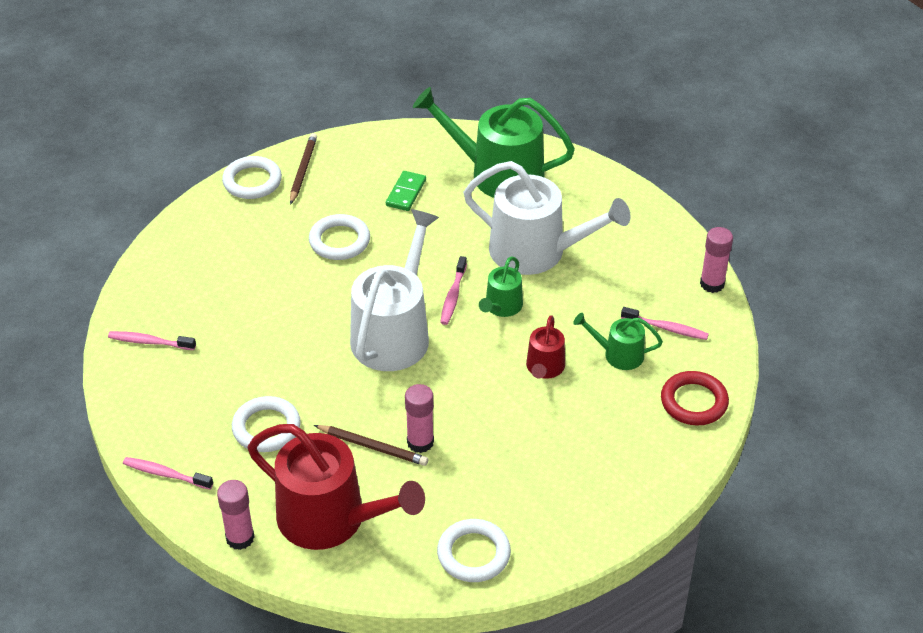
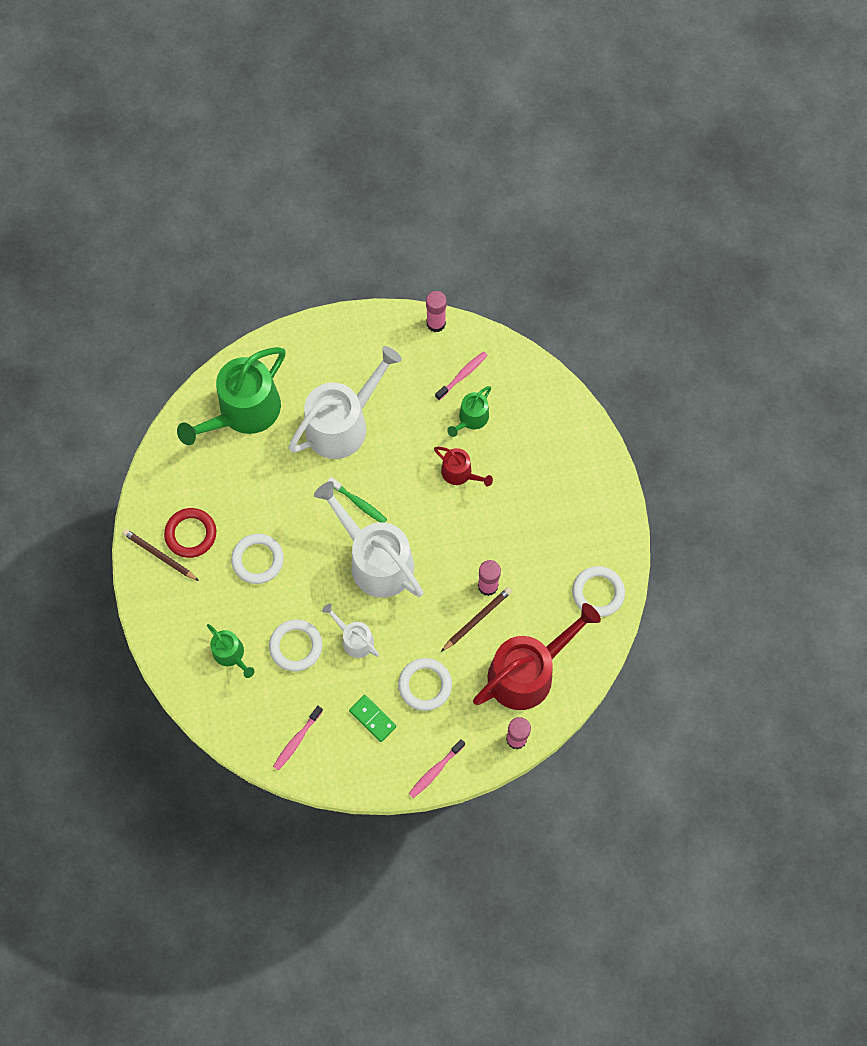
camera: 65 degrees left, 25 degrees up
(252, 181) = (152, 600): white ring -> white ring (296, 646)
(291, 348) = (354, 639): none -> white watering can
(406, 193) = (229, 488): green domino -> green domino (372, 718)
(453, 296) = (359, 503): pink toothbrush -> green toothbrush
(501, 307) = (387, 474): green watering can -> green watering can (231, 654)
(694, 402) = (536, 393): red ring -> red ring (191, 534)

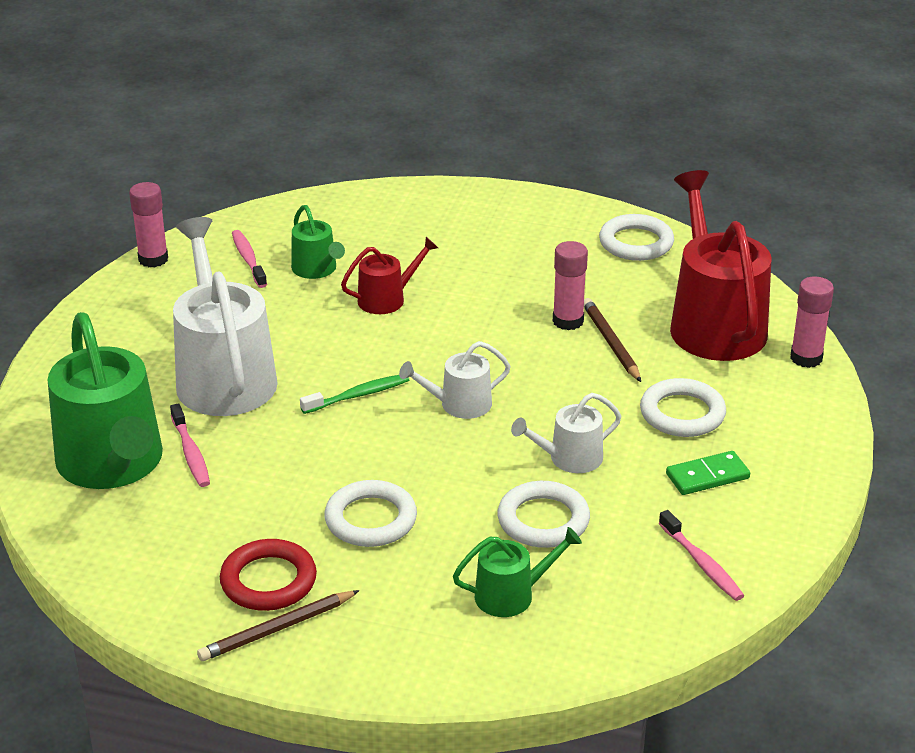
camera: 65 degrees left, 35 degrees down
(376, 560) = (459, 404): white watering can -> white watering can, size x0.49
(435, 770) = (820, 440): pink toothbrush -> pink toothbrush (191, 453)

